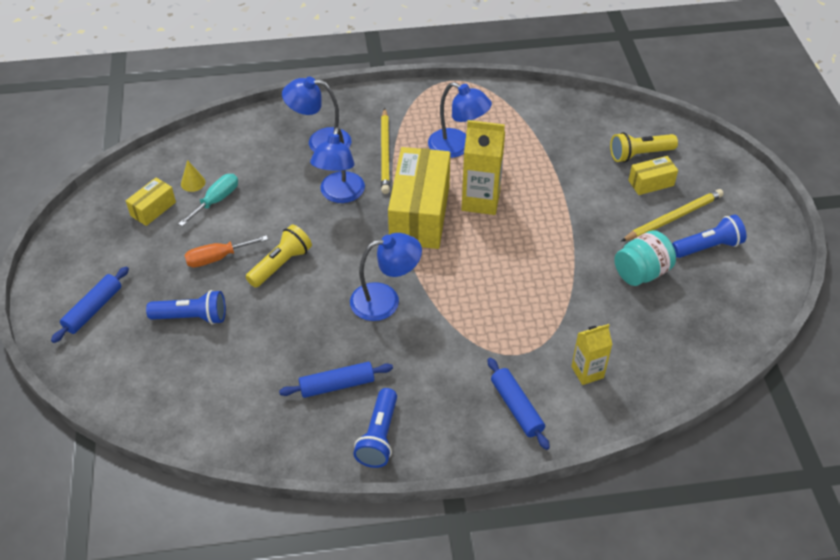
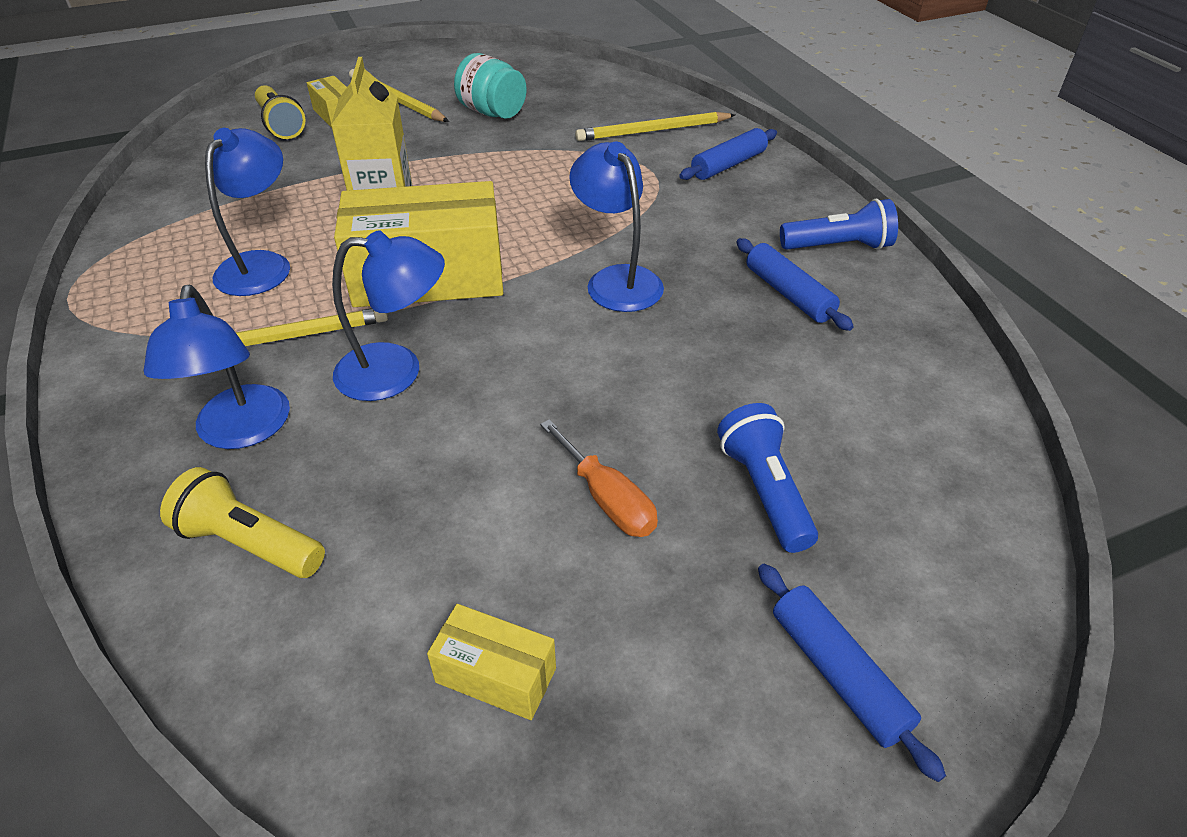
camera: 105 degrees left, 5 degrees down
(93, 309) = (837, 673): blue rolling pin -> blue rolling pin turned 45 degrees clockwise
(193, 183) = (390, 621): yellow cone -> none
(216, 200) = (443, 554): turquoise screwdriver -> none
(281, 264) = (590, 405): yellow flashlight -> yellow flashlight (250, 543)
(587, 372) = (653, 131): yellow carton -> yellow pencil
(707, 247) = (440, 81): blue flashlight -> none

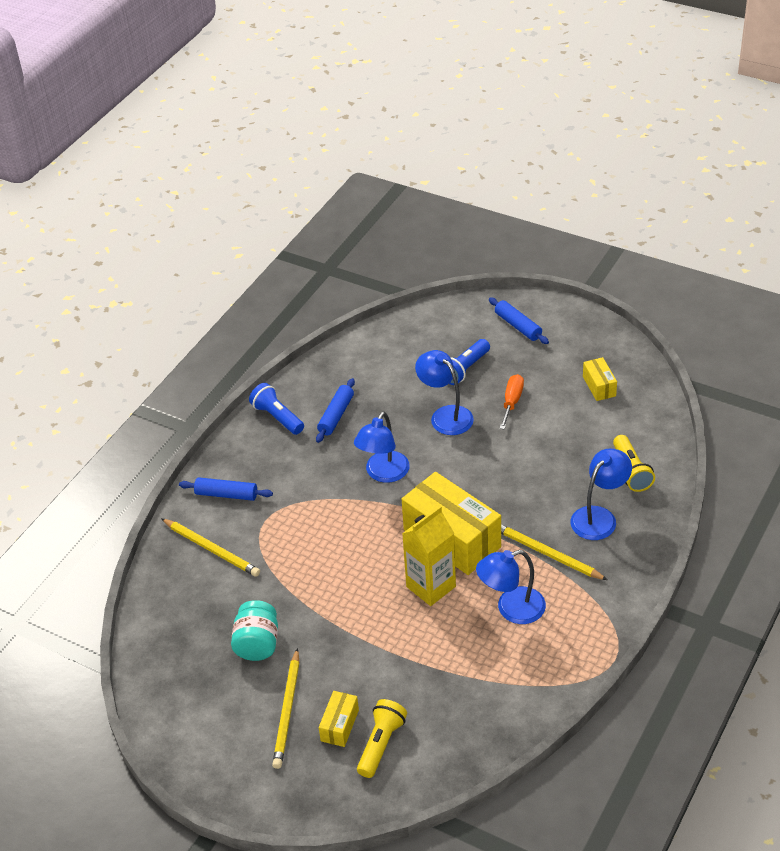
camera: 125 degrees left, 0 degrees up
(396, 372) = (520, 499): blue lamp -> blue lamp (445, 415)
(837, 673) = (518, 326): blue rolling pin -> blue rolling pin turned 60 degrees counterclockwise

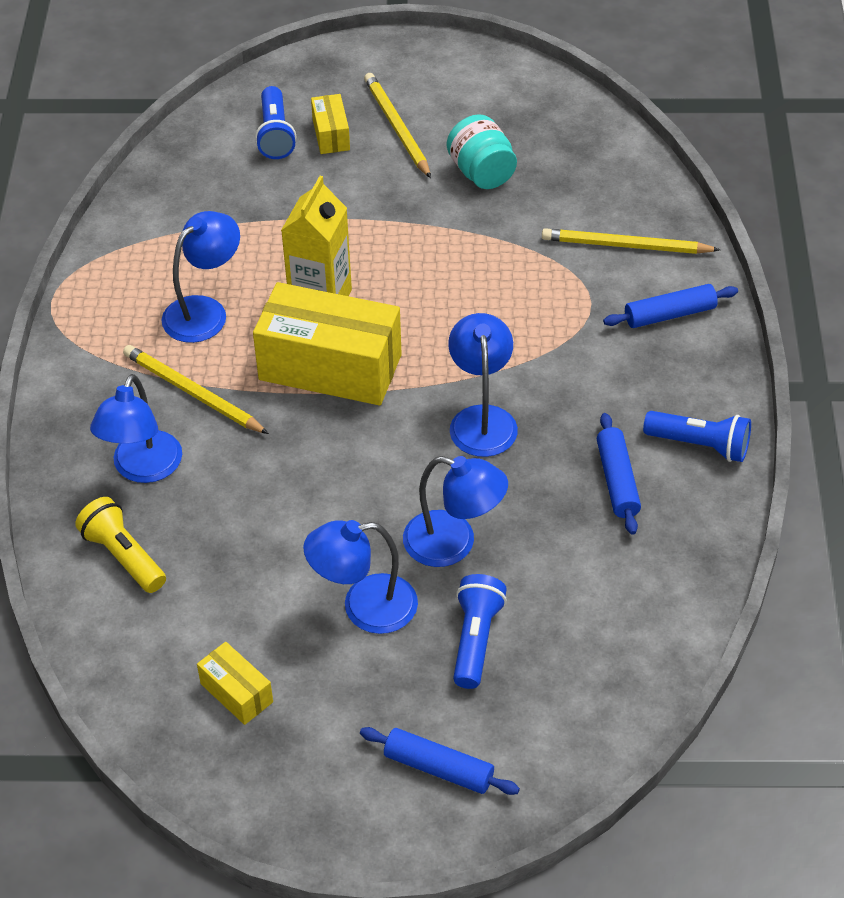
camera: 150 degrees right, 5 degrees up
(381, 744) = (275, 134): yellow flashlight -> blue flashlight
(512, 402) = (364, 607): orange screwdriver -> blue lamp
(547, 554) = (192, 393): yellow pencil -> yellow pencil turned 150 degrees counterclockwise

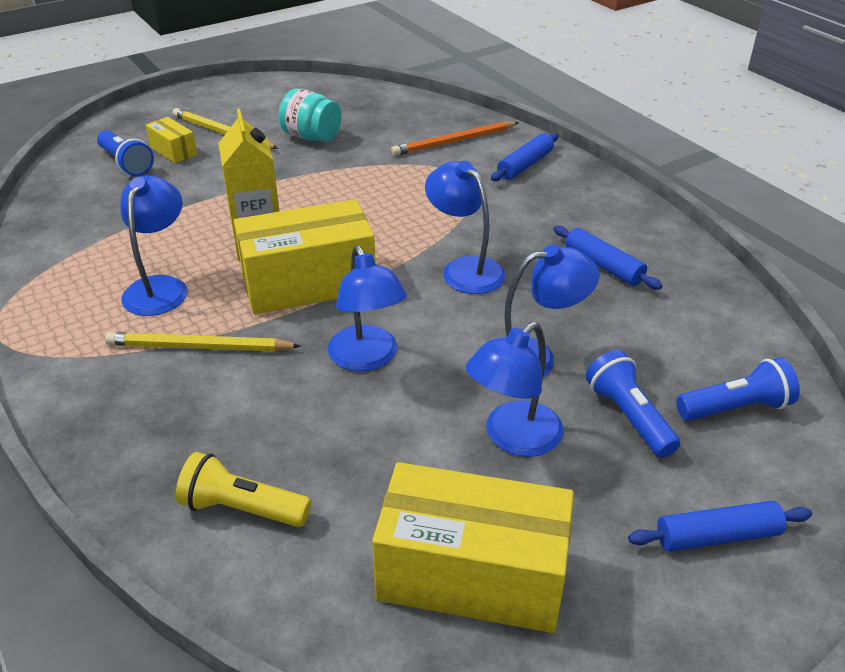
camera: 35 degrees left, 10 degrees down
(143, 469) = (199, 425): blue lamp -> blue lamp (367, 359)
(236, 693) = (471, 574): yellow box -> yellow box, size x2.15
(625, 246) = (454, 142): yellow pencil -> orange pencil
(700, 445) = (631, 224): blue flashlight -> blue flashlight (735, 408)

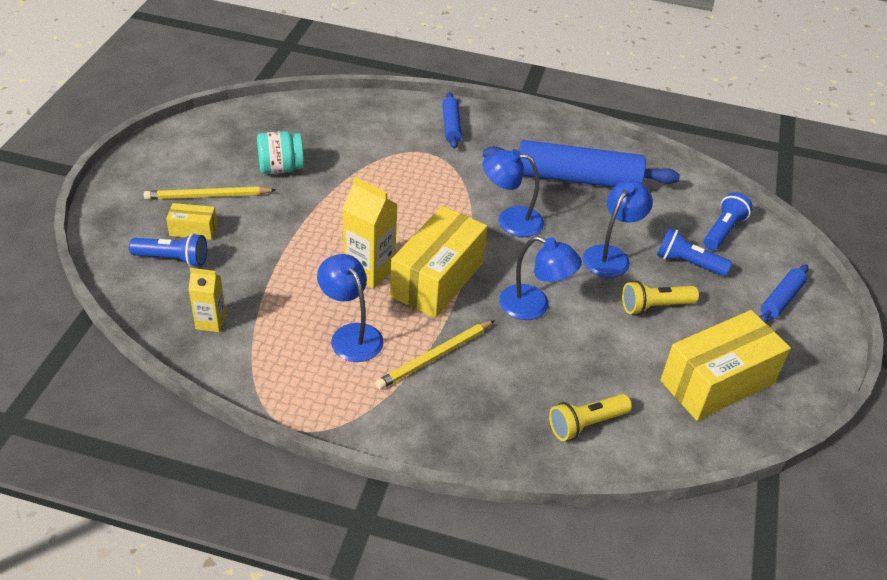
camera: 45 degrees left, 5 degrees up
(77, 219) = (211, 322): none -> yellow carton
(454, 142) = (384, 127): orange pencil -> none
(513, 438) = (655, 306): blue lamp -> yellow flashlight
(603, 266) = (577, 178): blue rolling pin -> blue rolling pin, size x2.05

